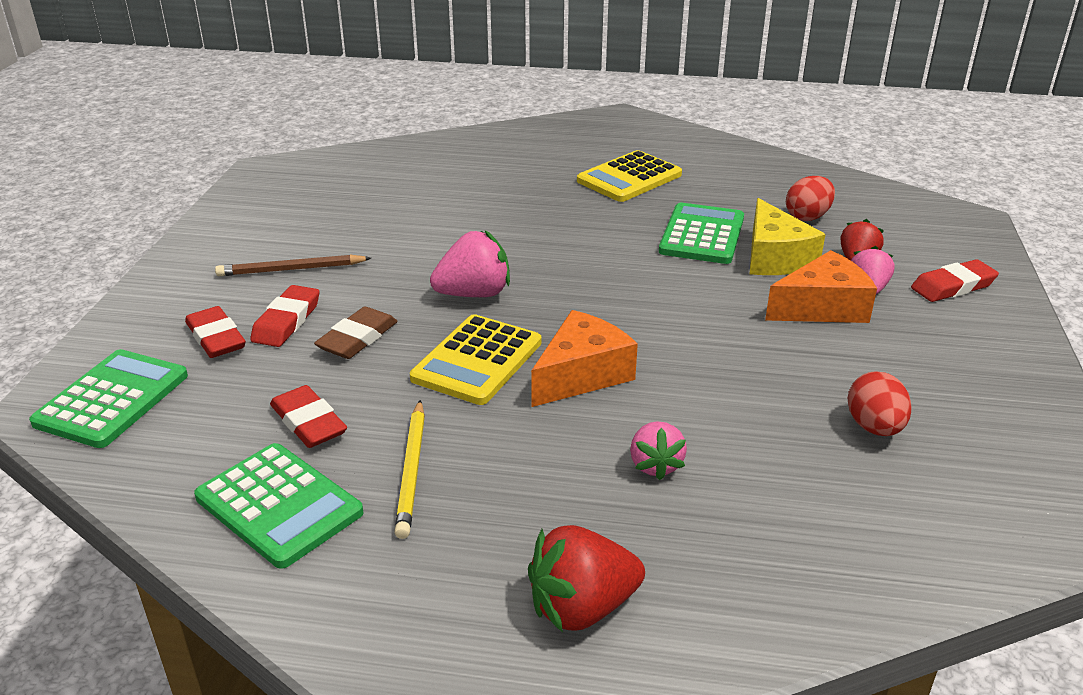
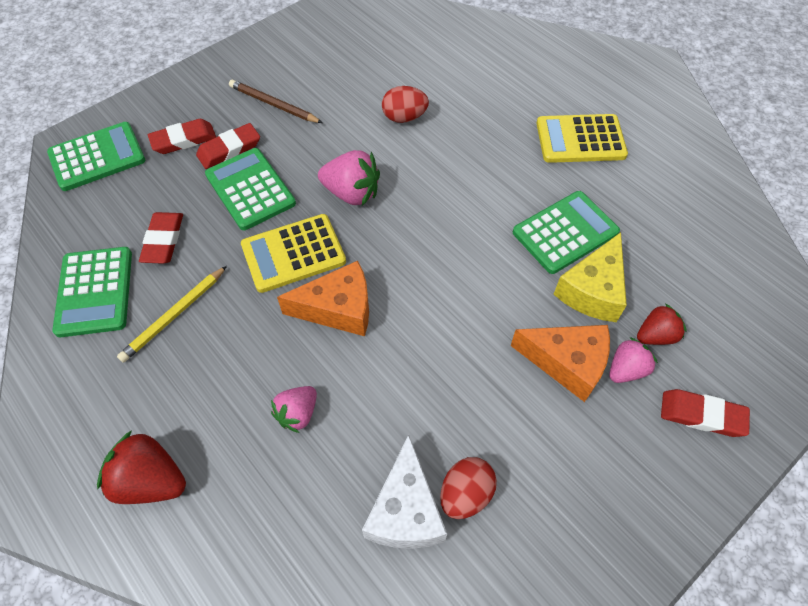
camera: 40 degrees right, 25 degrees up
(216, 338) = (183, 140): red eraser -> red eraser turned 60 degrees clockwise
(357, 338) = (250, 189): brown eraser -> green calculator
(807, 217) = (673, 264): red egg -> red egg (404, 117)
(847, 468) = (405, 510): none -> white cheese

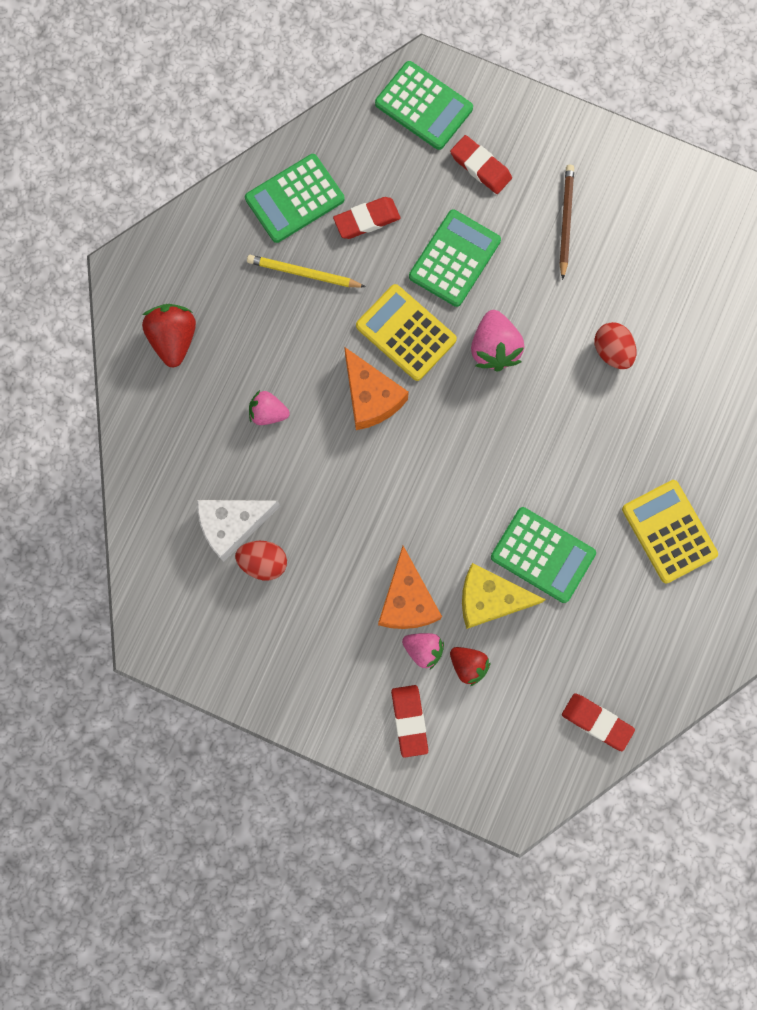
camera: 65 degrees right, 20 degrees up
(229, 149) = (490, 213): red eraser -> red eraser (597, 722)

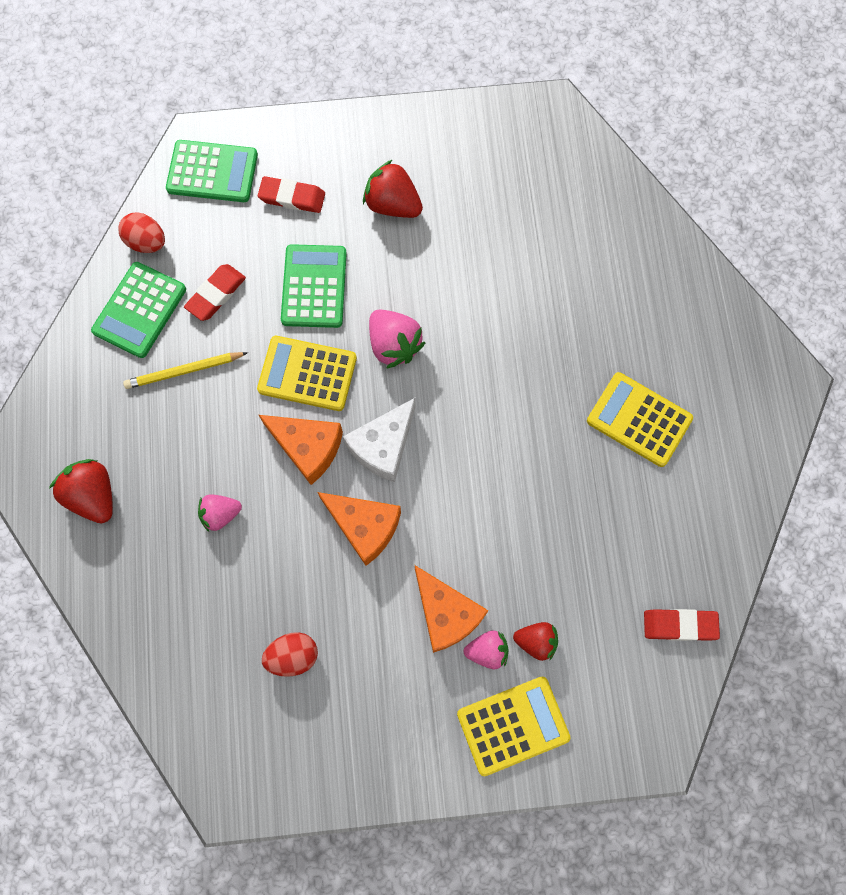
camera: 30 degrees left, 5 degrees down
(232, 525) = (244, 637): white cheese -> white cheese (383, 446)
(380, 490) = (364, 527): none -> orange cheese
(409, 721) = (513, 725): red eraser -> yellow calculator
(490, 599) = (520, 569): yellow cheese -> none
(542, 555) = (543, 502): green calculator -> none
(565, 221) = (393, 204): brown pencil -> red strawberry
(612, 351) = (497, 292): red egg -> red egg (147, 242)

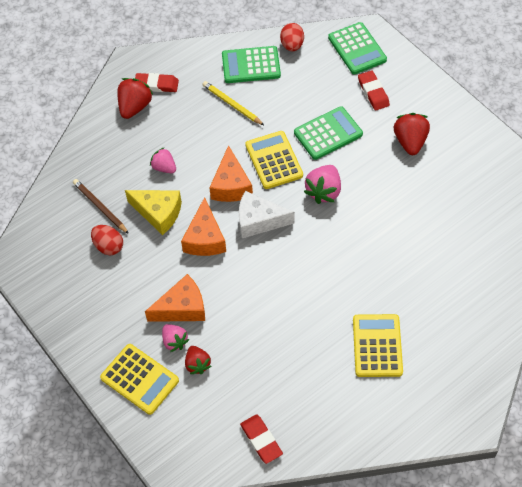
camera: 60 degrees right, 15 degrees down
(216, 294) = (287, 92): red eraser -> red eraser (156, 85)
(224, 633) = (100, 207): none -> brown pencil
(286, 562) = (158, 213): none -> yellow cheese
(446, 614) = (182, 308): orange cheese -> orange cheese turned 135 degrees counterclockwise

